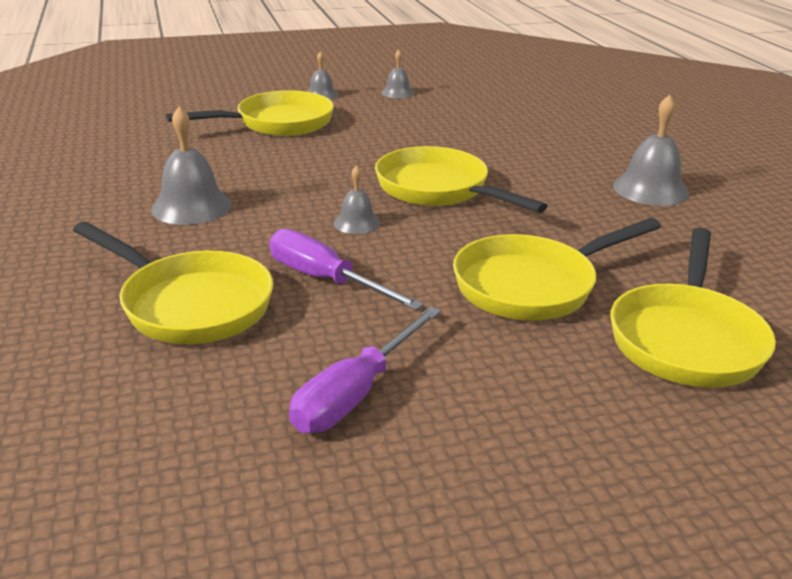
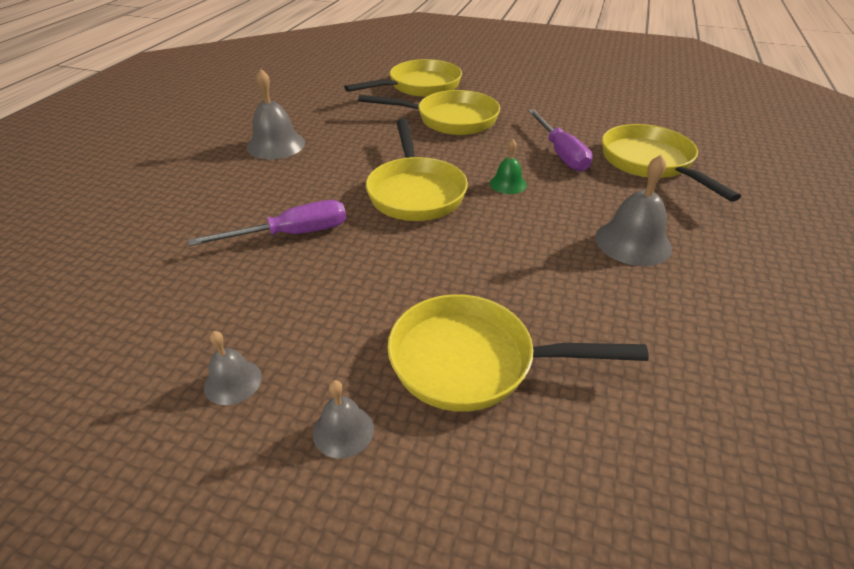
camera: 145 degrees left, 10 degrees up
(355, 393) = (582, 108): purple screwdriver -> purple screwdriver (292, 234)
(356, 223) = (508, 184): grey bell -> green bell

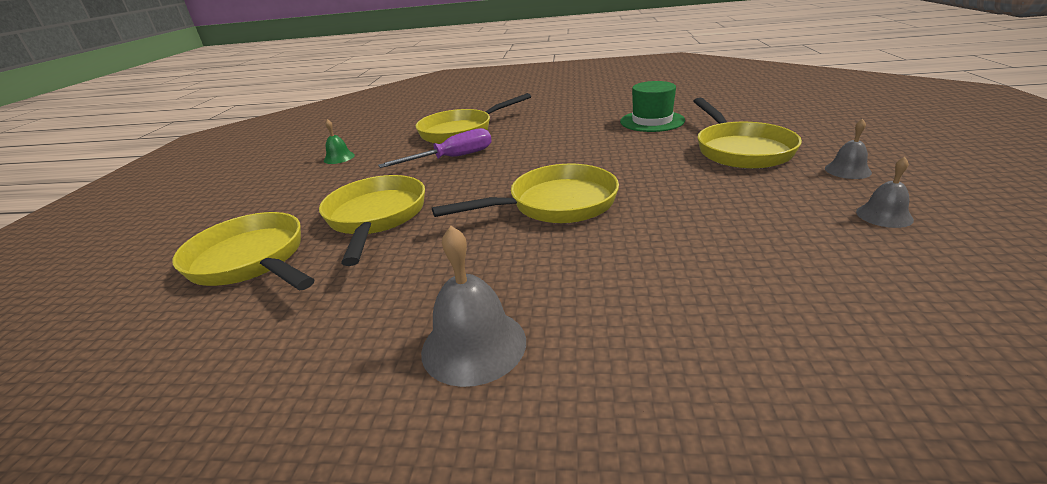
camera: 100 degrees left, 10 degrees down
(292, 234) = (685, 250): purple screwdriver -> none
(508, 184) = (517, 170): green bell -> green bell (339, 158)
(633, 242) = (574, 128): grey bell -> none
(640, 320) = (652, 121): none -> green hat

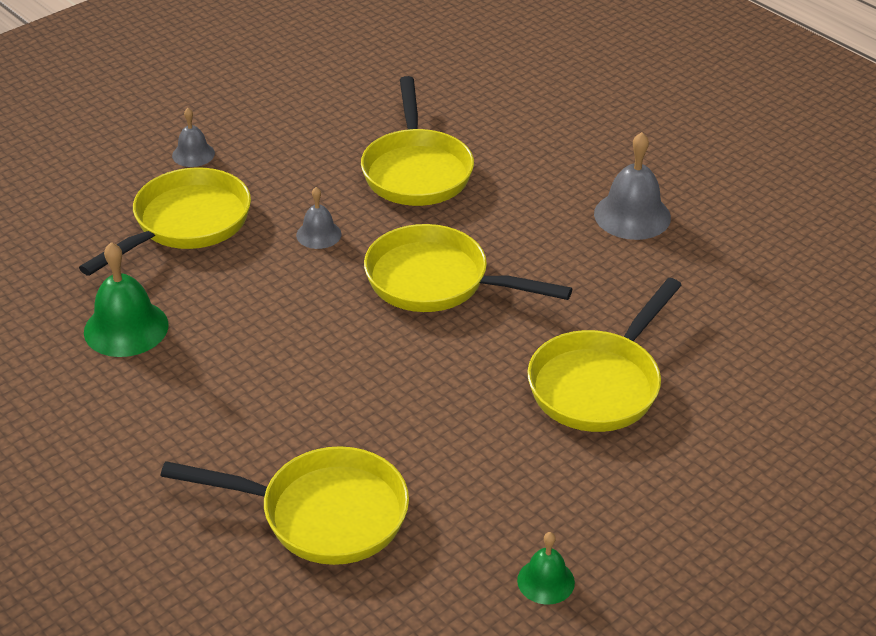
camera: 140 degrees left, 10 degrees up
(251, 261) = (747, 402): yellow pan -> yellow pan (416, 171)
(452, 158) = (419, 441): purple screwdriver -> none
(652, 121) = (126, 328): green hat -> green bell
(884, 215) = (279, 123): grey bell -> grey bell (318, 234)

